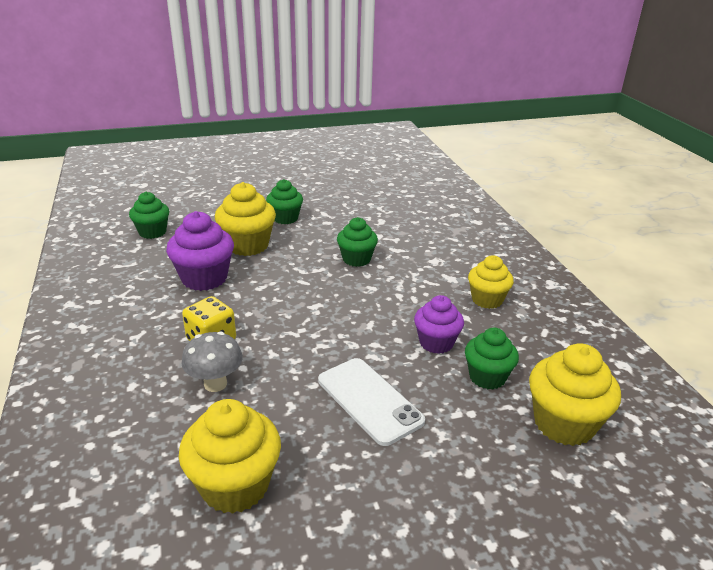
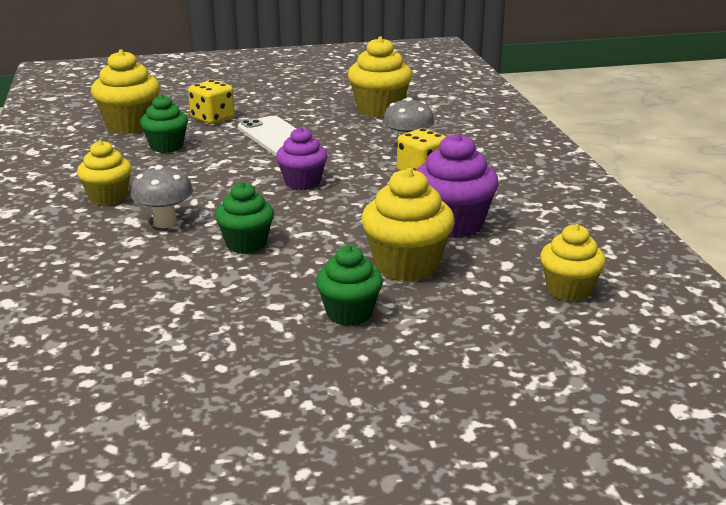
camera: 175 degrees left, 5 degrees down
(152, 232) = (568, 290): green cupcake -> yellow cupcake
(424, 276) = (165, 222): none -> grey mushroom
(436, 343) = (196, 166): purple cupcake -> purple cupcake (302, 183)
(469, 447) = (212, 118): none -> yellow dice

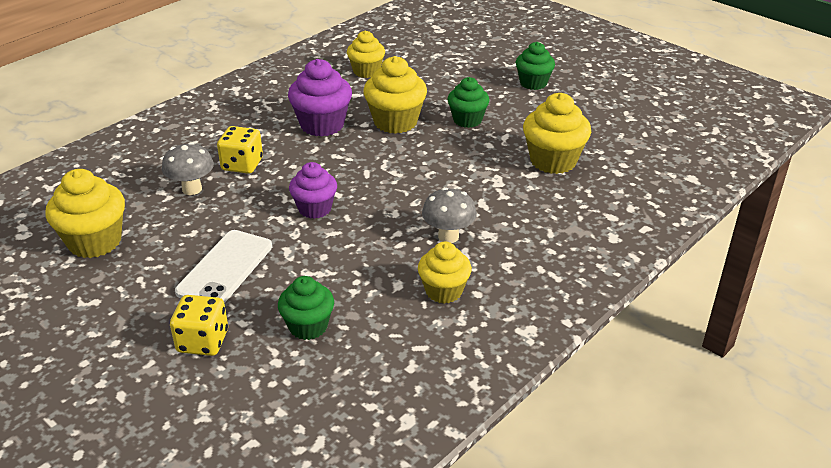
camera: 125 degrees left, 10 degrees up
(130, 125) = (273, 393): yellow cupcake -> yellow cupcake (553, 161)
(246, 244) = (436, 186): green cupcake -> green cupcake (533, 83)

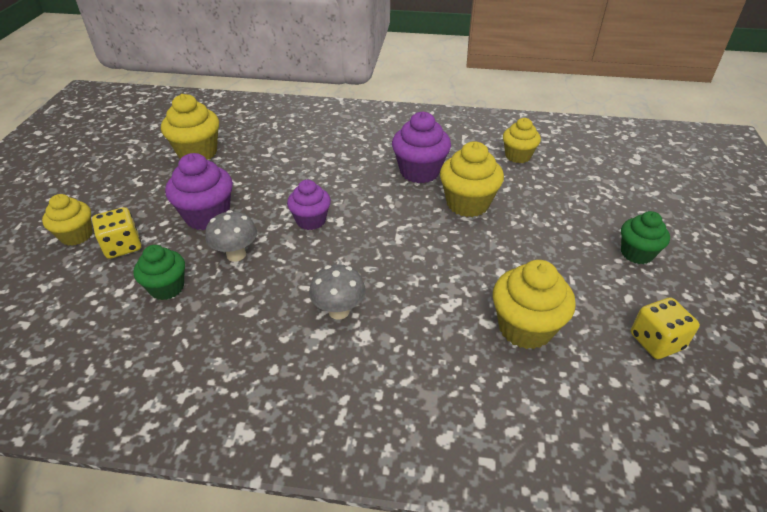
camera: 55 degrees right, 5 degrees up
(192, 189) = (284, 158): grey mushroom -> grey mushroom (236, 255)
(225, 269) = (207, 216): white phone -> purple cupcake
(242, 165) = (331, 163): yellow dice -> yellow dice (656, 341)
(444, 291) = (261, 344): yellow cupcake -> yellow cupcake (76, 235)
(467, 120) = (521, 241): green cupcake -> none

